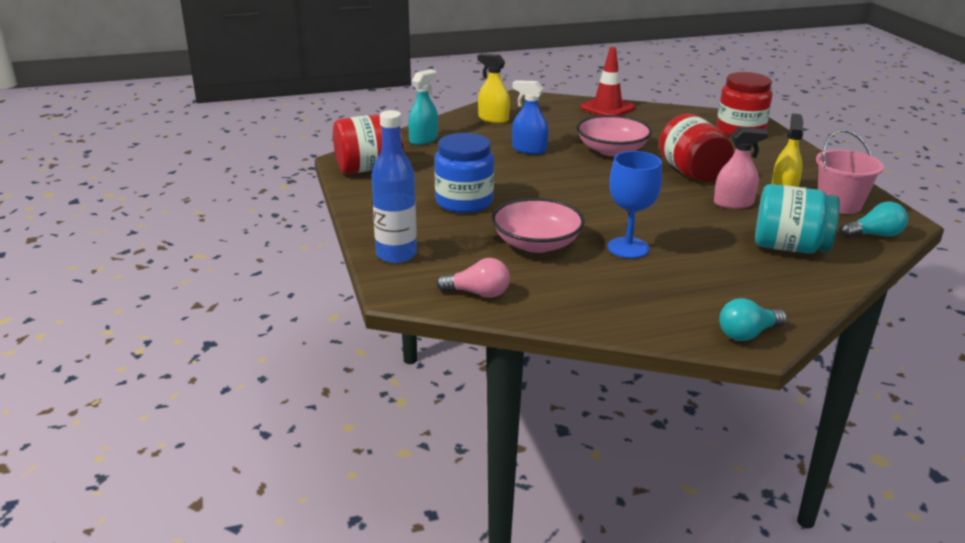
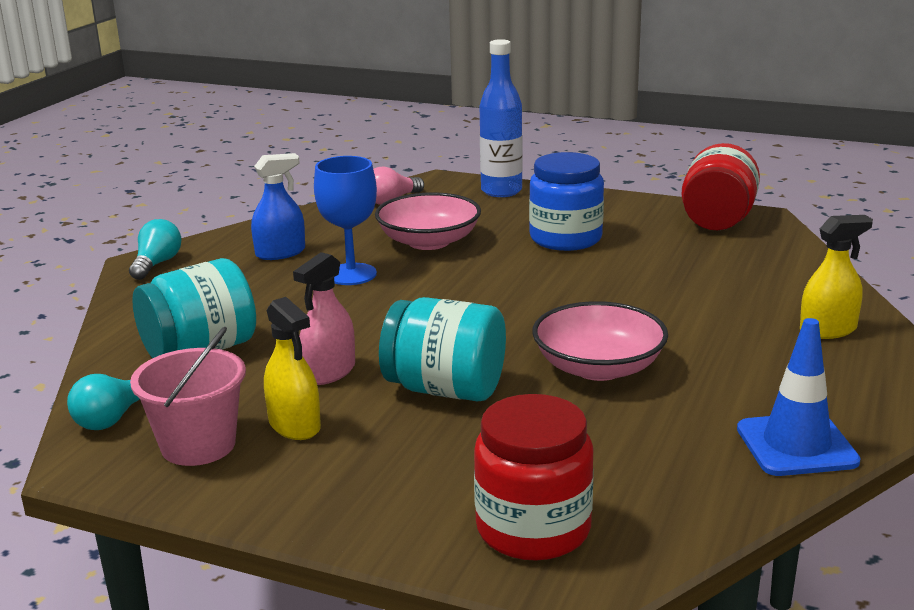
camera: 130 degrees right, 5 degrees down
(423, 139) = (784, 266): turquoise spray bottle -> none
(529, 150) = (671, 314): blue spray bottle -> blue spray bottle (280, 253)
(607, 108) = (796, 445): red traffic cone -> blue traffic cone
(692, 173) = (445, 389): red jar -> turquoise jar

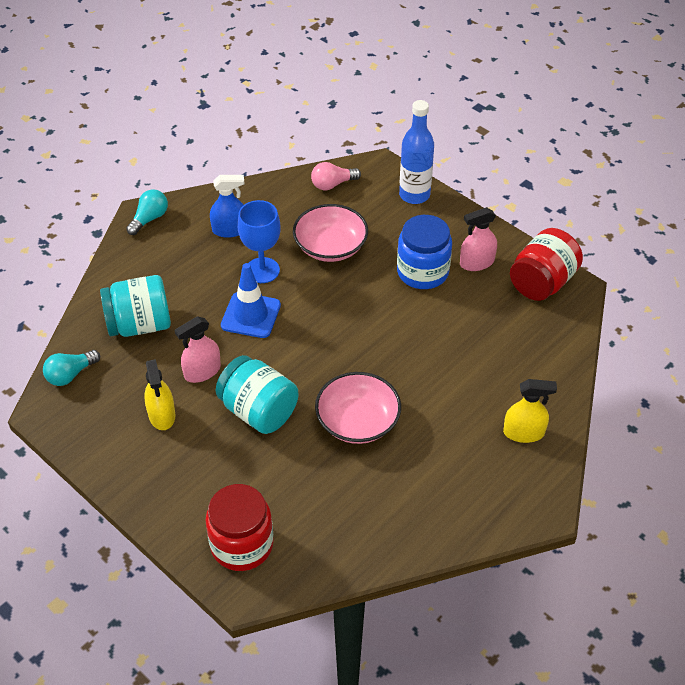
camera: 20 degrees right, 25 degrees up
(198, 445) = (105, 414): pink bucket -> none
(625, 221) = (477, 263): none -> pink spray bottle
(796, 445) = (423, 531): blue traffic cone -> blue traffic cone (251, 315)

